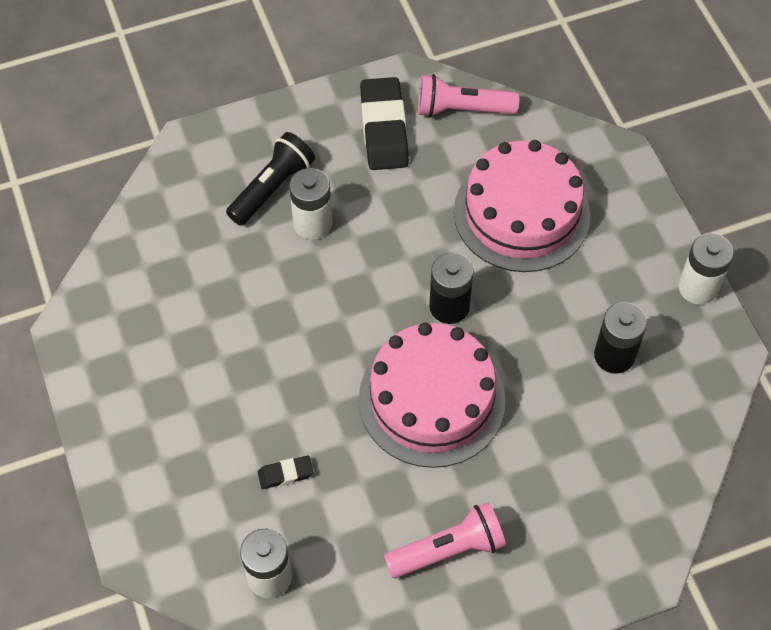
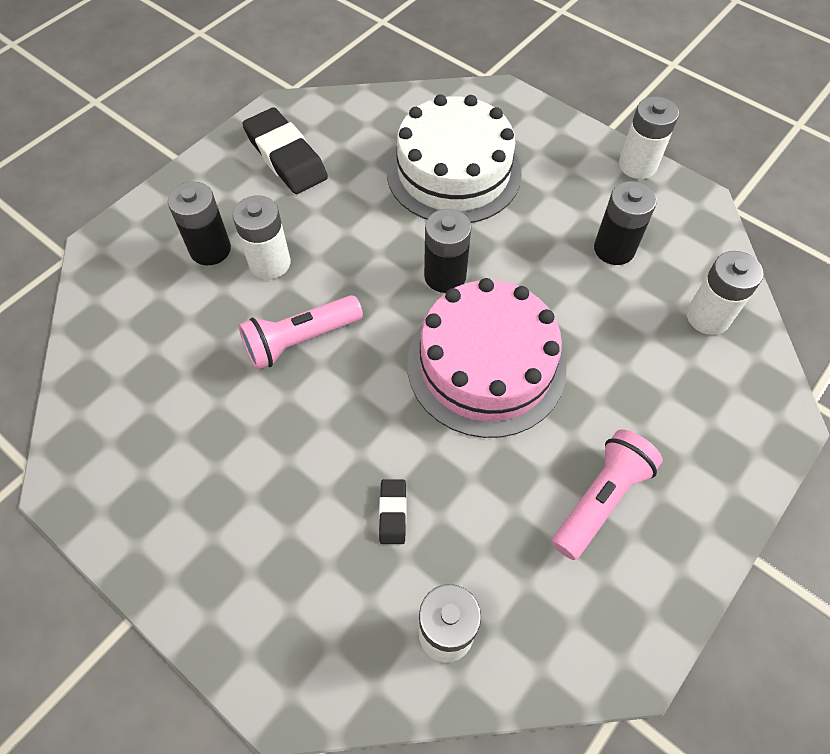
camera: 30 degrees left, 0 degrees up
(272, 188) = (210, 249): black flashlight -> black battery
(285, 474) = (393, 513): black eraser -> black eraser turned 45 degrees counterclockwise
(462, 109) = (345, 114): pink flashlight -> pink flashlight (300, 340)
(521, 213) = (453, 172): pink cake -> white cake
(651, 456) = (708, 317): none -> white battery

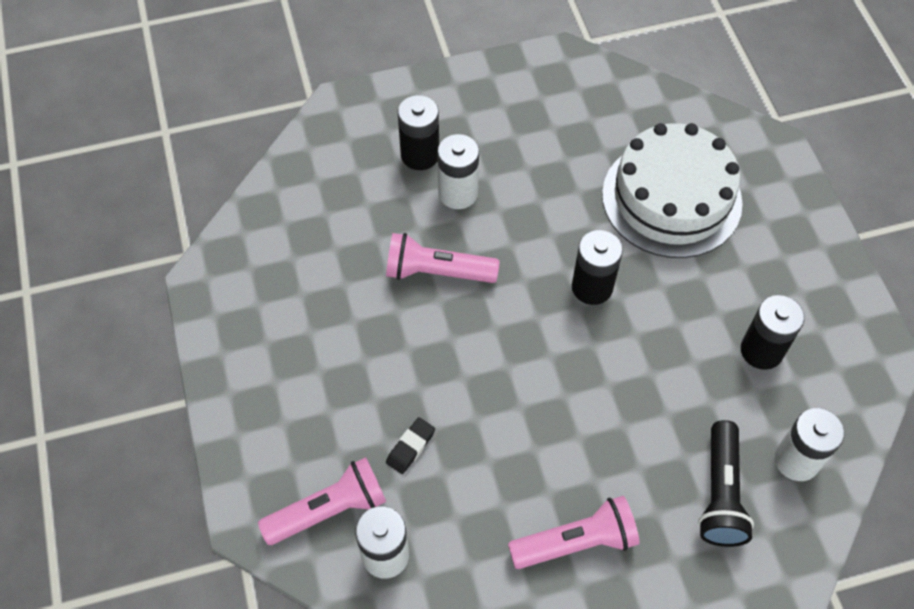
camera: 35 degrees right, 0 degrees up
(286, 157) = (536, 105): black eraser -> none
(358, 627) = (329, 509): none -> pink flashlight
(486, 365) = (568, 381): pink cake -> none
(637, 165) = (851, 287): white battery -> none
(677, 380) = (720, 494): none -> black flashlight

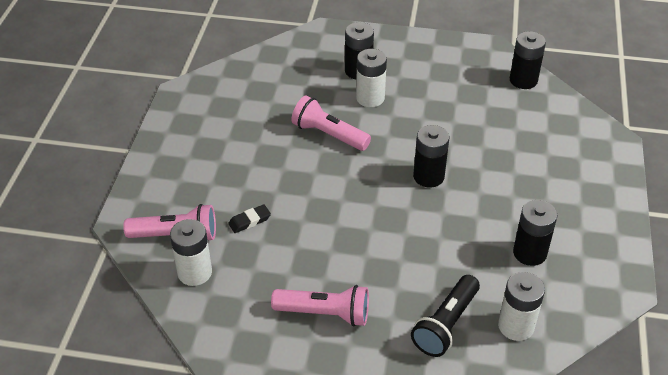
camera: 25 degrees right, 15 degrees down
(629, 94) = (523, 80): none -> black battery
(671, 198) = (517, 146): white cake -> none

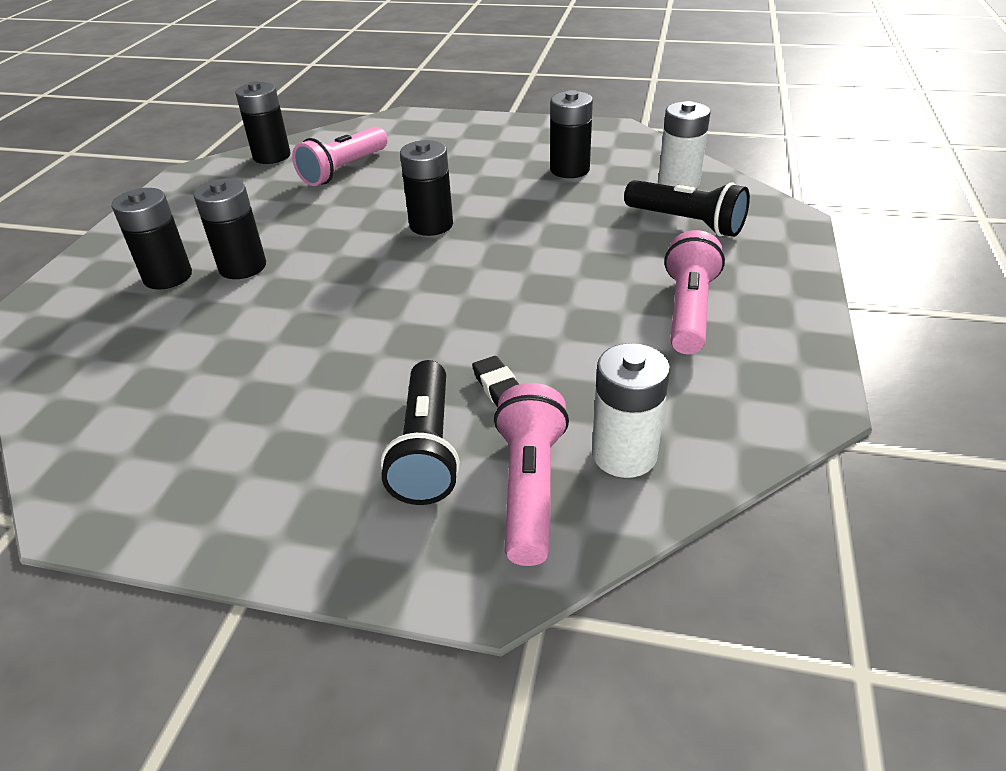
camera: 85 degrees left, 5 degrees down
(206, 195) = (427, 449): none -> black flashlight
(328, 135) = (312, 306): pink flashlight -> pink flashlight (344, 170)
(370, 98) = (242, 267): white battery -> black battery

